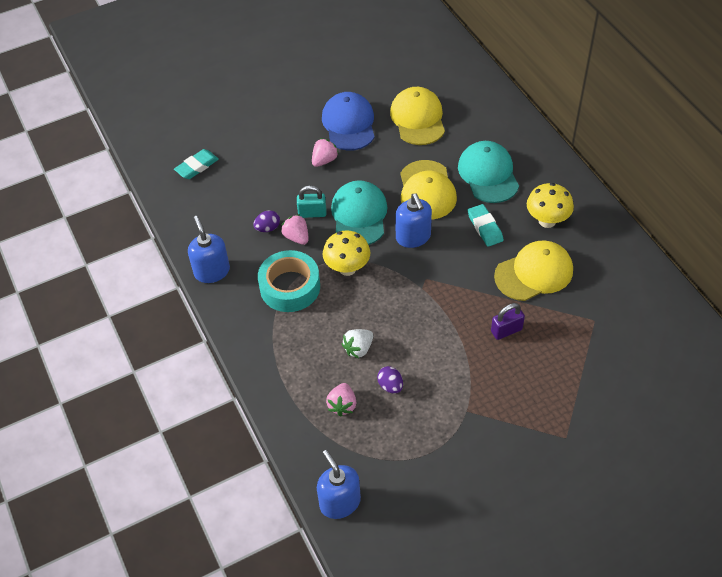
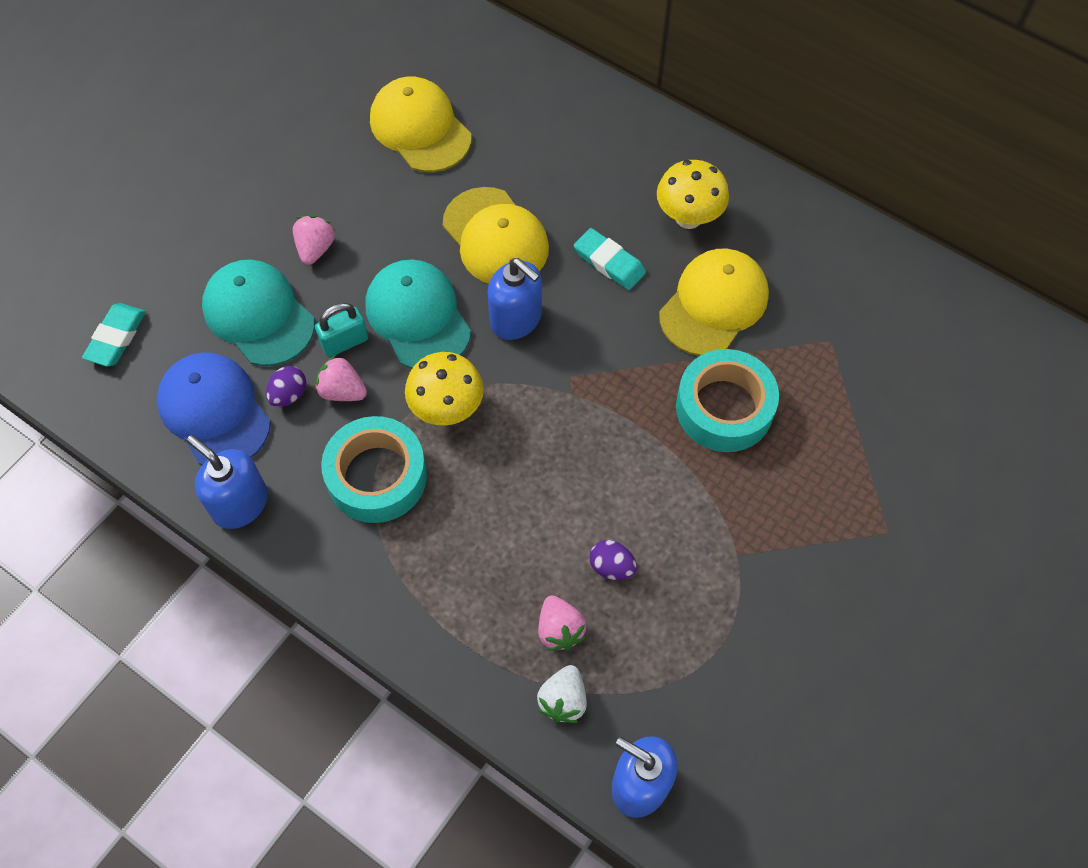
camera: 30 degrees left, 10 degrees up
(349, 124) = (320, 175): blue cap -> blue cap (214, 411)
(358, 349) = (534, 530): white strawberry -> white strawberry (563, 700)
(488, 174) = (569, 178): turquoise cap -> turquoise cap (258, 315)
(506, 330) = (724, 408): purple padlock -> turquoise tape

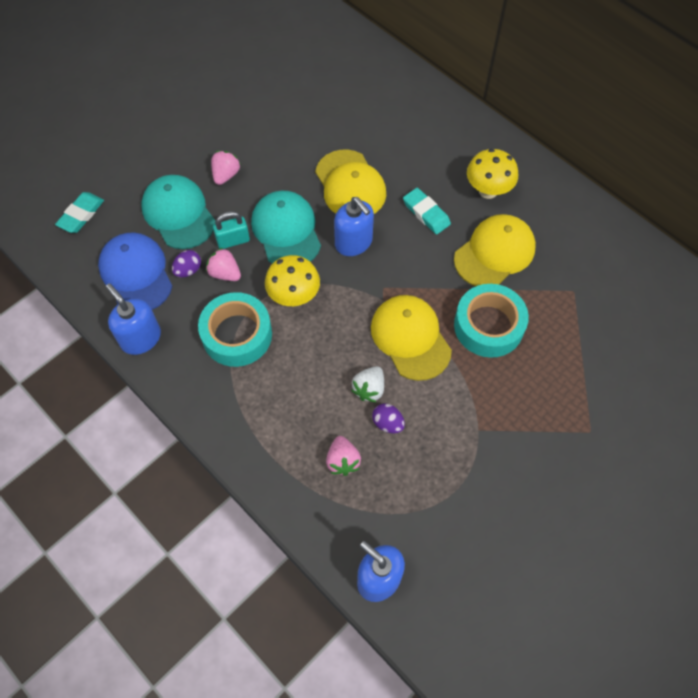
camera: 10 degrees right, 0 degrees up
(420, 128) = (313, 104): yellow cap -> yellow cap (410, 338)
(563, 700) = (336, 510): white strawberry -> white strawberry (369, 389)

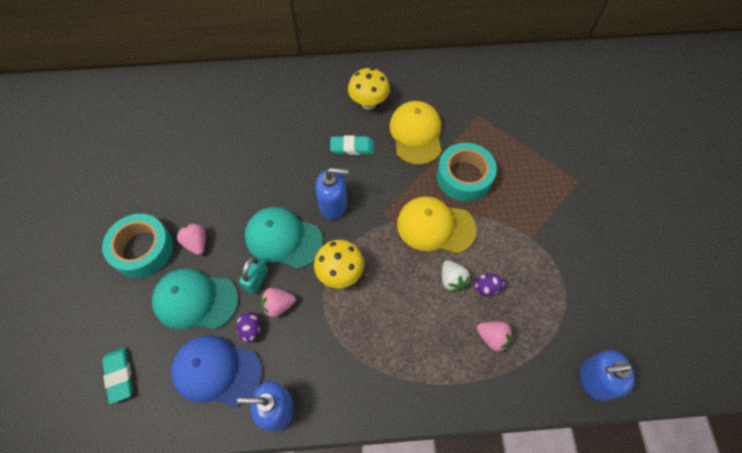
camera: 50 degrees left, 0 degrees up
(237, 335) = (336, 335): turquoise tape -> turquoise tape (143, 249)
(350, 185) = (287, 172): yellow cap -> none

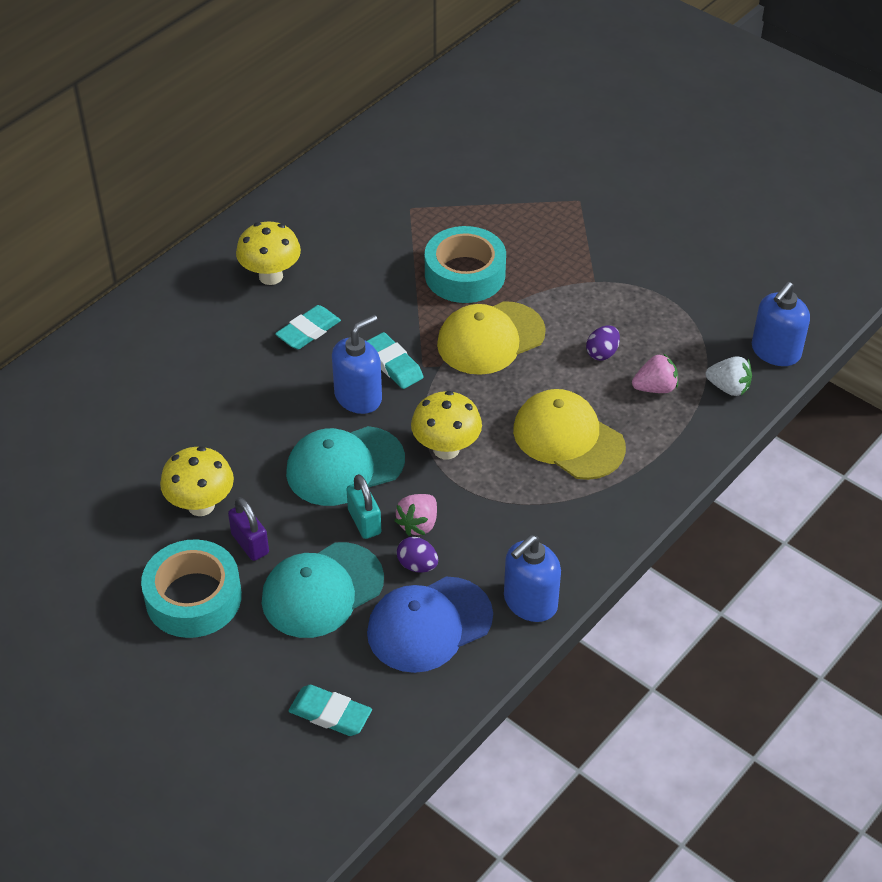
camera: 45 degrees left, 15 degrees down
(196, 243) = (250, 544): pink strawberry -> purple padlock
(201, 202) = (201, 505): none -> yellow mushroom
(370, 200) = (393, 364): none -> turquoise eraser
(416, 134) = (364, 270): yellow cap -> yellow cap (568, 438)
(452, 280) = (563, 371): white strawberry -> white strawberry (728, 388)

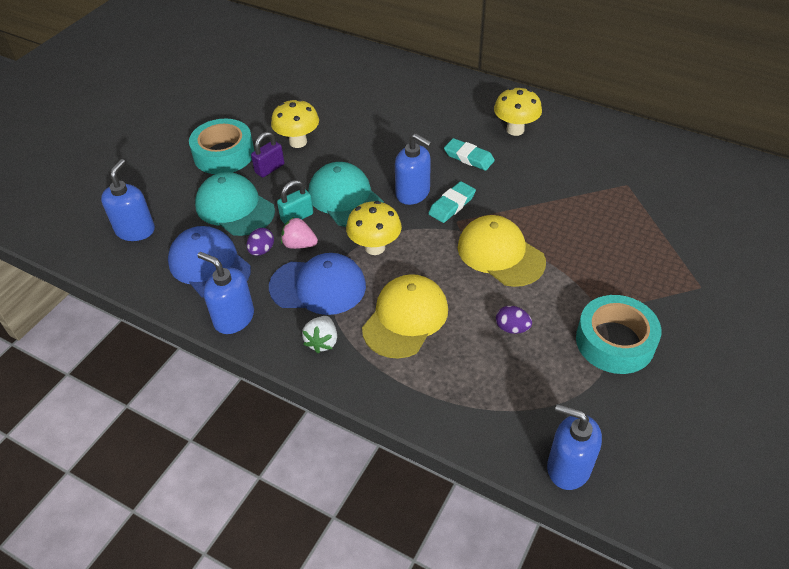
camera: 80 degrees right, 0 degrees up
(330, 714) = (135, 230): turquoise eraser -> blue soap dispenser
(465, 274) = (566, 228): turquoise tape -> turquoise tape (615, 341)
(498, 512) = (318, 286): none -> blue cap
(655, 388) = (483, 371): pink strawberry -> none
(728, 388) = (503, 430): white strawberry -> white strawberry (322, 342)

